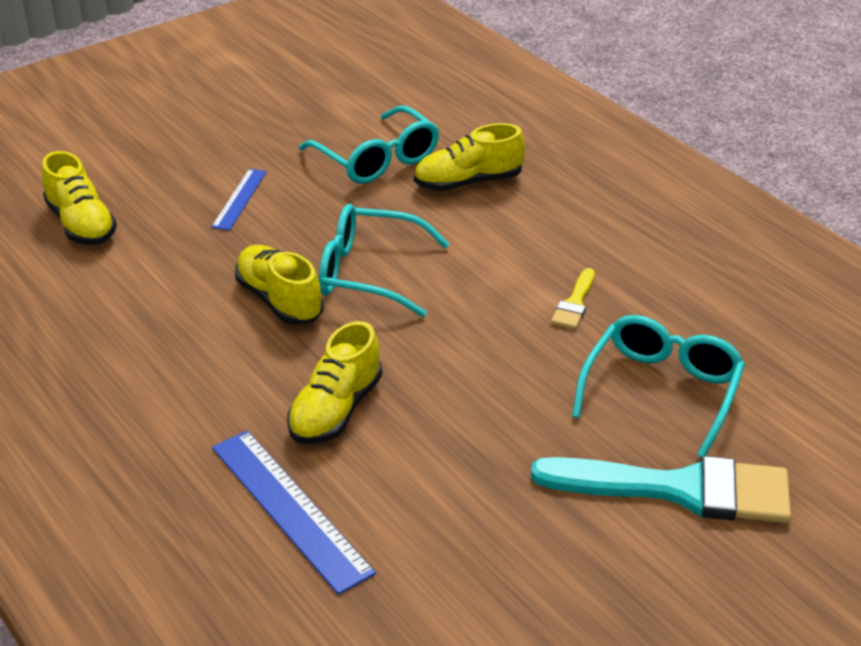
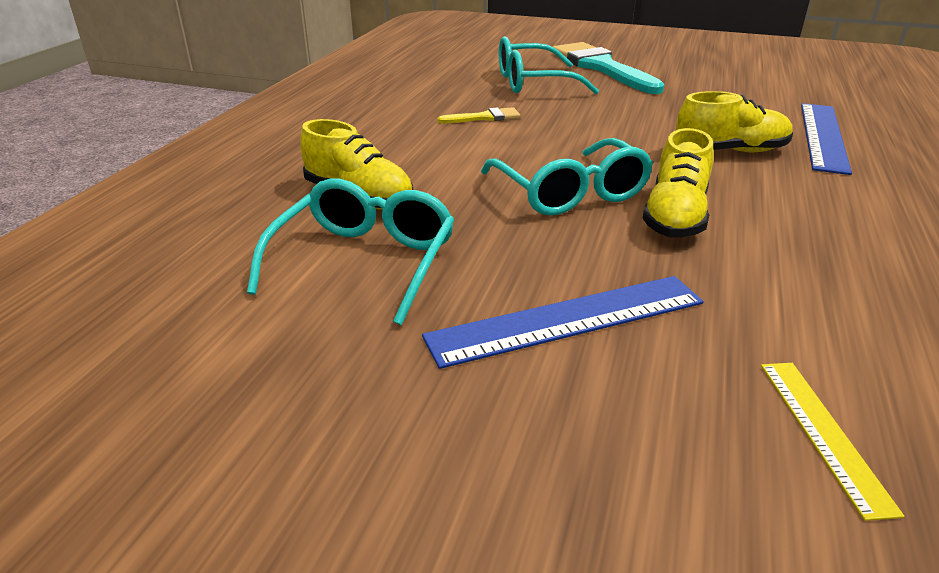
camera: 125 degrees left, 5 degrees down
(81, 224) = (823, 432): yellow shoe -> yellow ruler
(239, 199) = (567, 319): blue ruler -> blue ruler, size x1.71

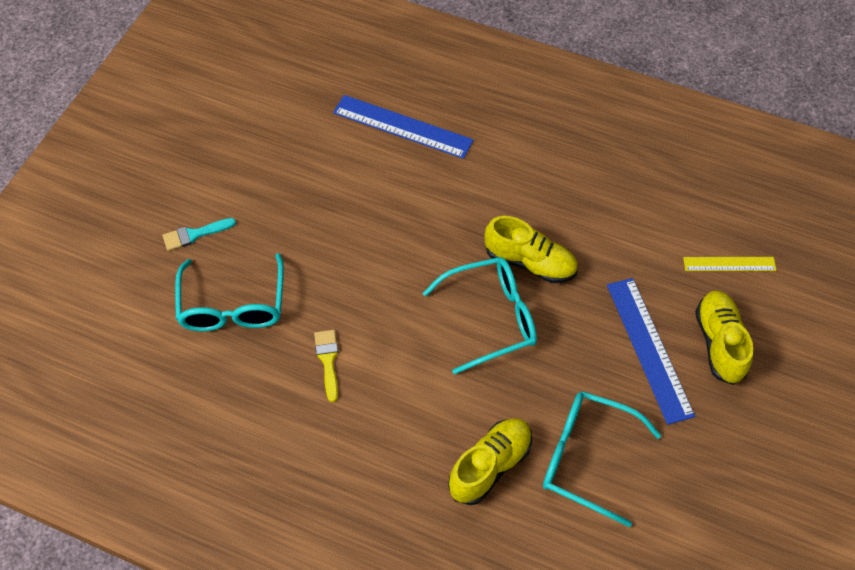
camera: 85 degrees left, 25 degrees up
(601, 67) = (194, 234): turquoise brush -> turquoise brush, size x0.45
(730, 151) = (425, 196): yellow shoe -> yellow shoe (719, 343)

